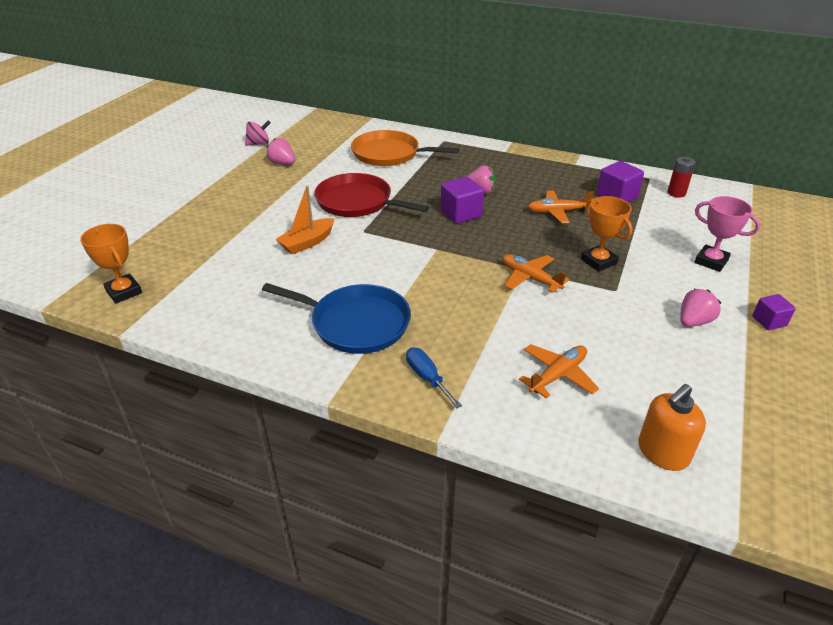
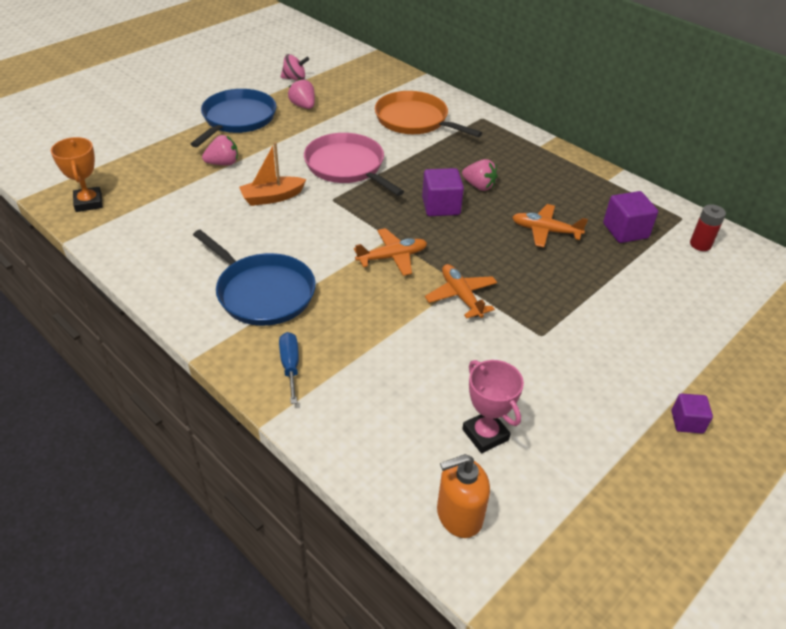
camera: 20 degrees right, 5 degrees up
(227, 187) = (237, 119): none -> blue pan
(357, 202) = (347, 166): red pan -> pink pan
(558, 375) = (414, 404): orange plane -> orange plane (392, 257)
(598, 261) = (547, 299): orange trophy -> none
(693, 321) = (600, 395): pink strawberry -> pink strawberry (223, 163)
(711, 261) = (675, 335): pink trophy -> pink trophy (485, 434)

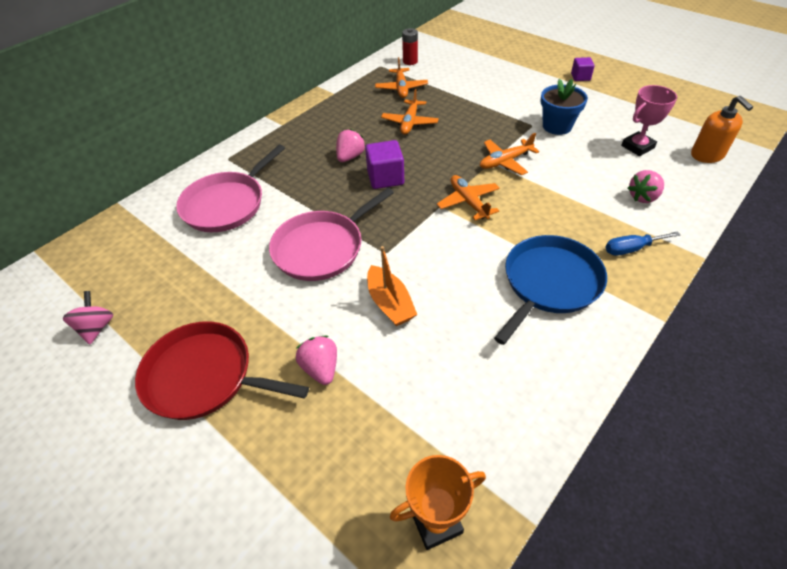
camera: 90 degrees left, 5 degrees up
(237, 119) = (204, 376): blue pan -> red pan
(303, 106) = (178, 306): pink strawberry -> pink strawberry (643, 197)
(414, 120) = (227, 204): orange pan -> pink pan
(538, 360) = (557, 126): none -> blue flower pot
(625, 231) = (401, 88): purple cube -> orange plane

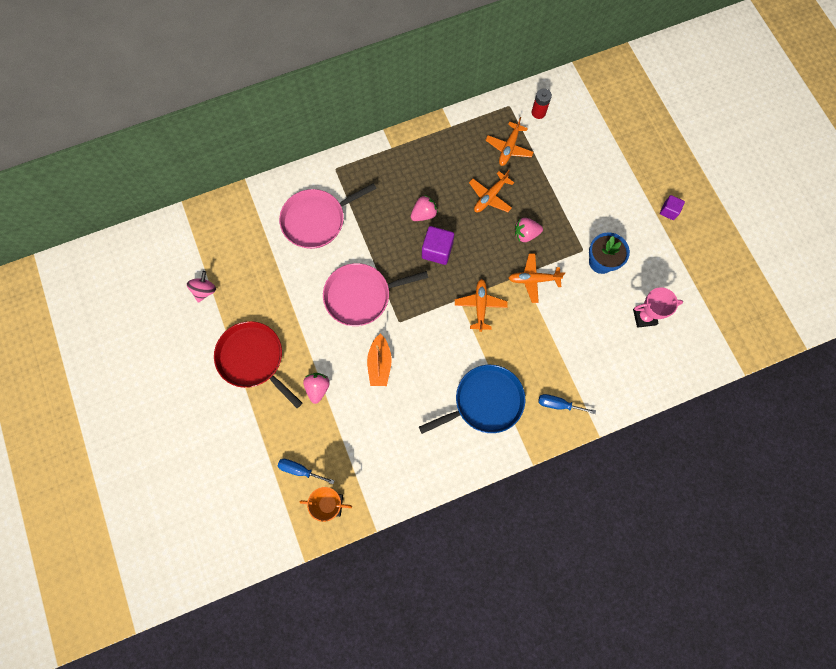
camera: 25 degrees right, 25 degrees up
(354, 495) = (300, 470): none -> blue screwdriver
(643, 197) = (605, 366): pink strawberry -> pink strawberry (526, 234)
(707, 155) = (689, 353): orange soap dispenser -> none

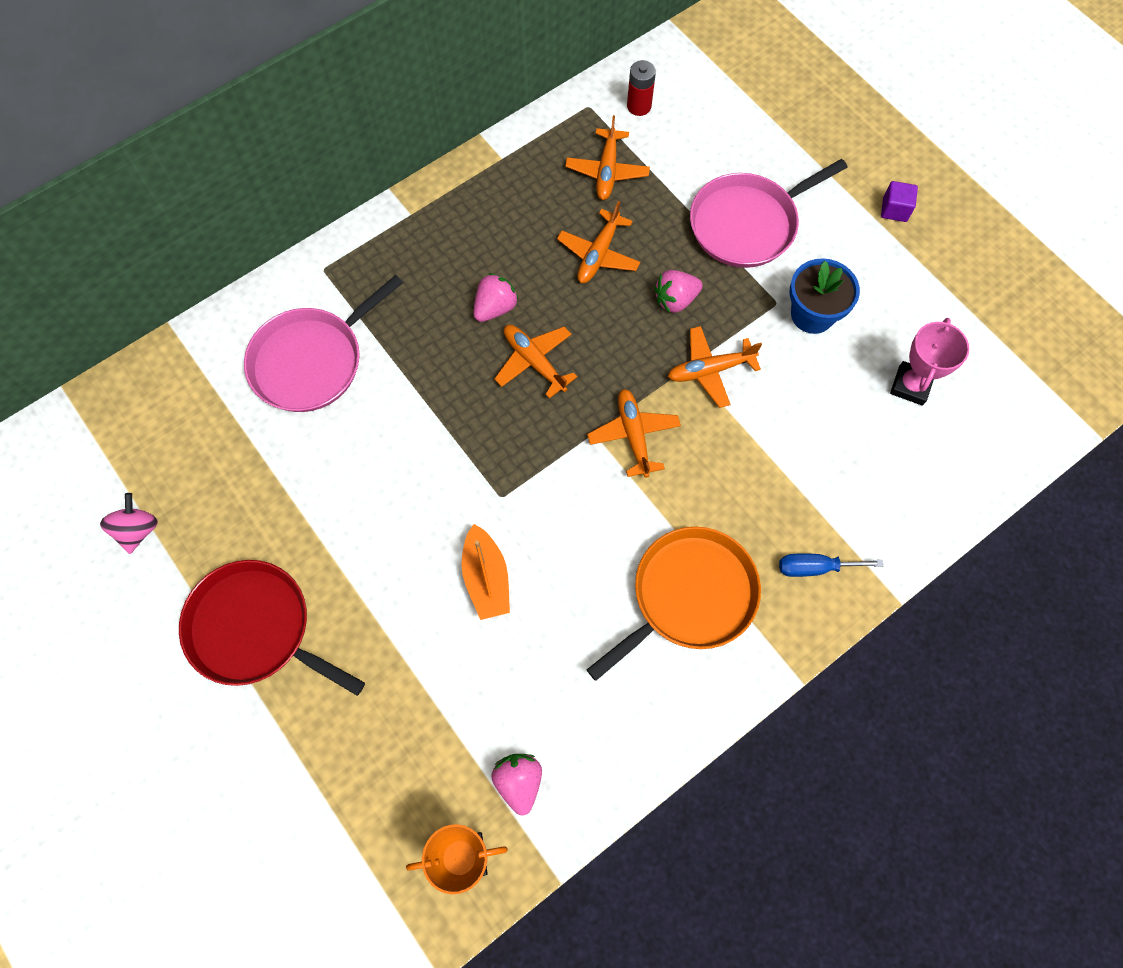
camera: 15 degrees left, 5 degrees down
(300, 470) = (390, 809): blue screwdriver -> none
(318, 388) = (386, 650): pink strawberry -> pink strawberry (519, 782)
(361, 296) = (423, 469): pink pan -> pink pan (747, 224)
(437, 250) = (534, 362): purple cube -> orange plane
(485, 402) = (689, 596): blue pan -> orange pan
(644, 317) = (910, 385): pink trophy -> pink trophy turned 45 degrees counterclockwise

